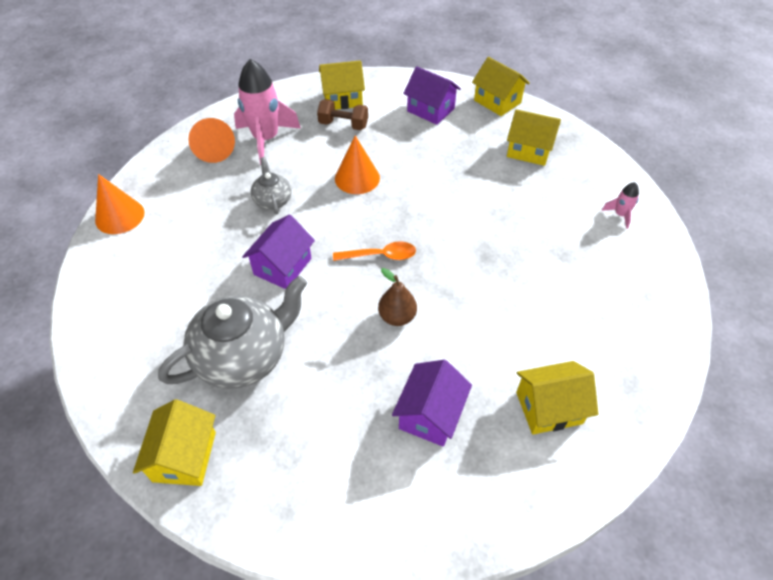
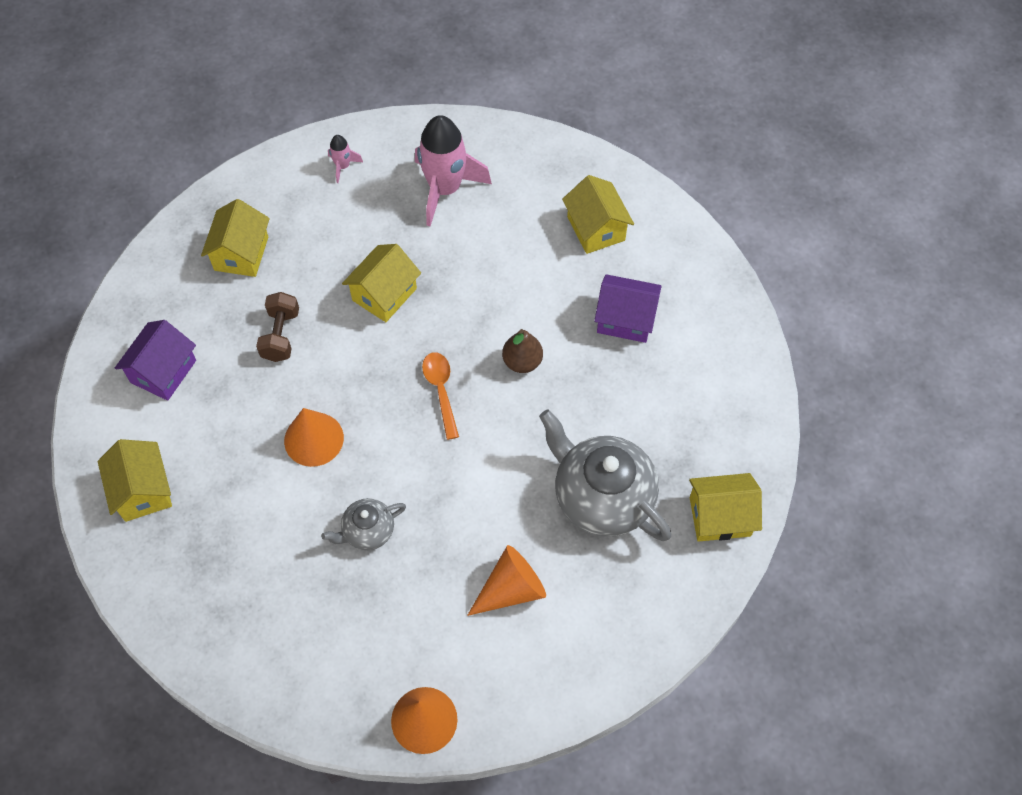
camera: 100 degrees left, 10 degrees up
(214, 149) = (273, 641): orange cone -> orange cone (511, 589)
(266, 139) = (245, 574): pink rocket -> pink rocket (445, 189)
(282, 266) = (475, 490): purple house -> none
(343, 125) = (205, 477): brown dumbbell -> brown dumbbell (281, 335)
(497, 101) = (140, 293): yellow house -> yellow house (384, 294)

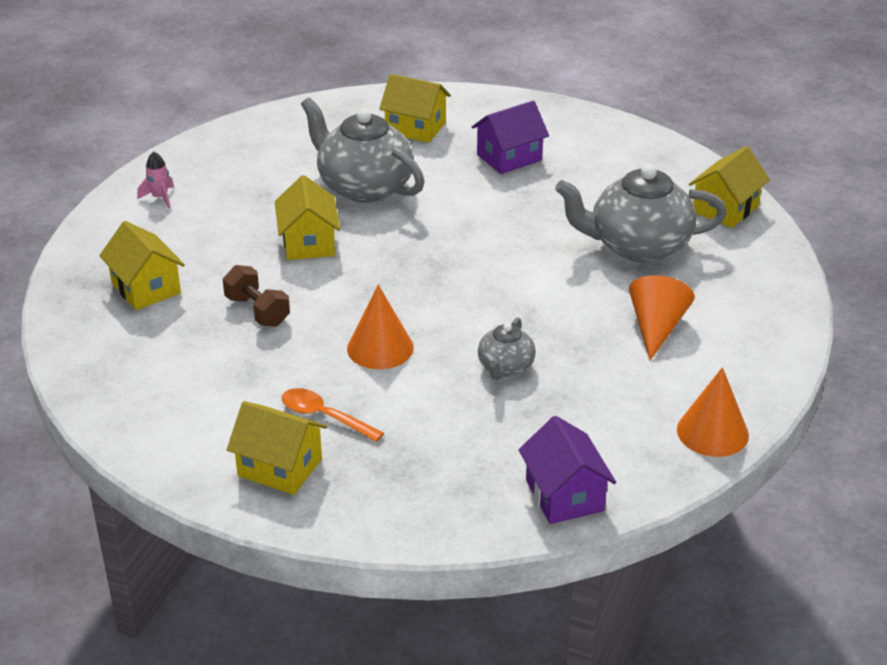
camera: 45 degrees left, 25 degrees down
(163, 371) = (183, 391): purple house -> purple house (564, 495)
(441, 390) = (437, 264): orange spoon -> orange spoon (324, 416)
(445, 189) = (267, 167): pink rocket -> none
(485, 266) = (364, 187): none -> grey teapot
(522, 362) = (472, 217): brown pear -> none

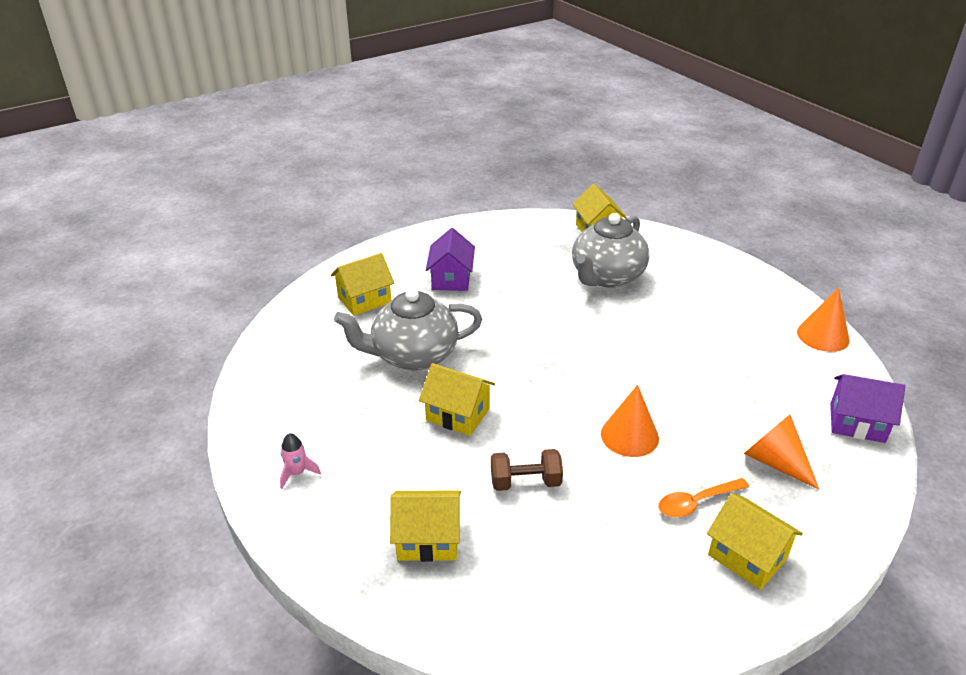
camera: 55 degrees left, 0 degrees up
(280, 467) = (747, 556): yellow house -> yellow house turned 75 degrees clockwise
(505, 367) = (698, 387): grey teapot -> none
(656, 327) = (700, 308): orange cone -> orange cone (775, 462)

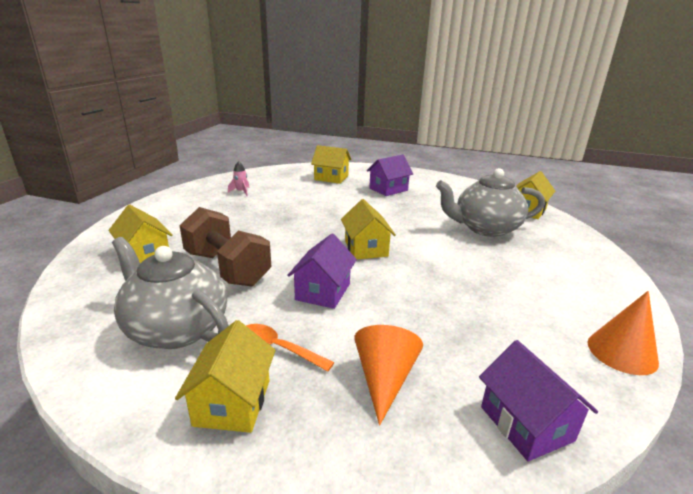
camera: 50 degrees right, 10 degrees down
(297, 473) = (171, 207): pink rocket -> pink rocket (241, 192)
(413, 355) = (303, 202): grey teapot -> grey teapot (176, 329)
(458, 414) = (267, 228): yellow house -> yellow house (366, 248)
(525, 482) = (227, 268): brown dumbbell -> brown dumbbell, size x1.77
(629, 435) = (323, 291): orange cone -> purple house

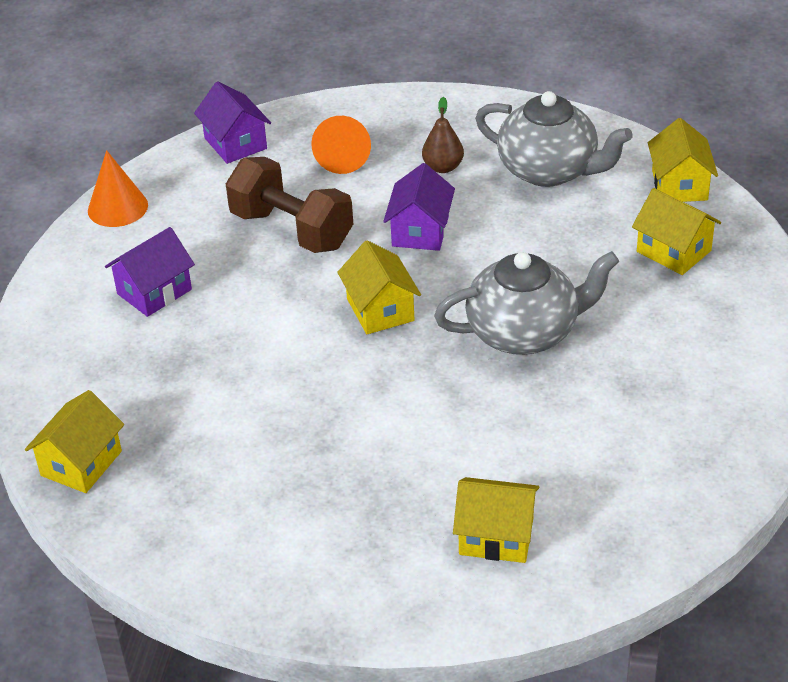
camera: 175 degrees right, 15 degrees up
(227, 268) = (551, 246): brown dumbbell -> brown dumbbell (292, 230)
(233, 402) = (459, 127): yellow house -> yellow house (679, 185)
(241, 192) = (659, 435): pink rocket -> none
(278, 348) = (443, 167): orange spoon -> brown pear
(388, 189) = (356, 502): purple house -> purple house (154, 292)
(485, 228) = (185, 389): grey teapot -> grey teapot (524, 332)

